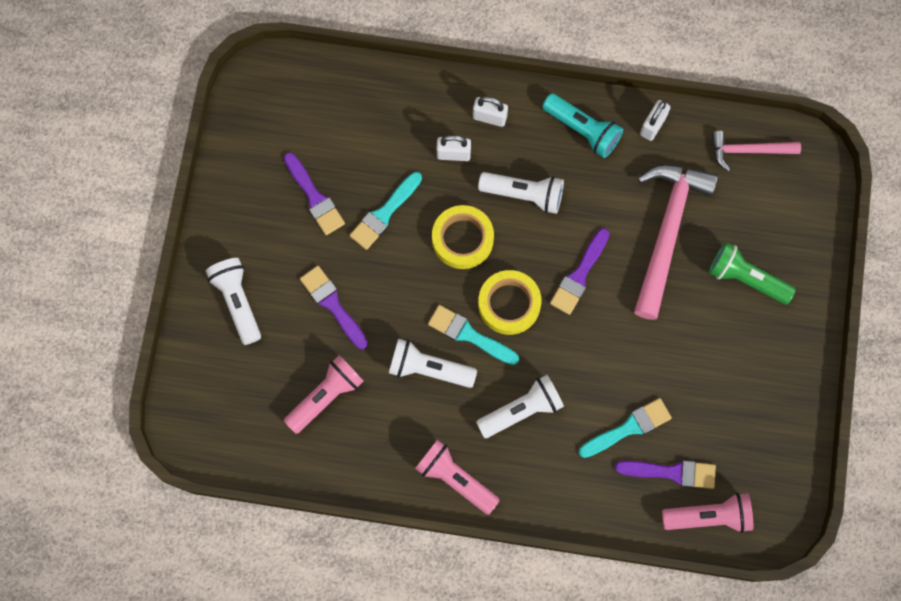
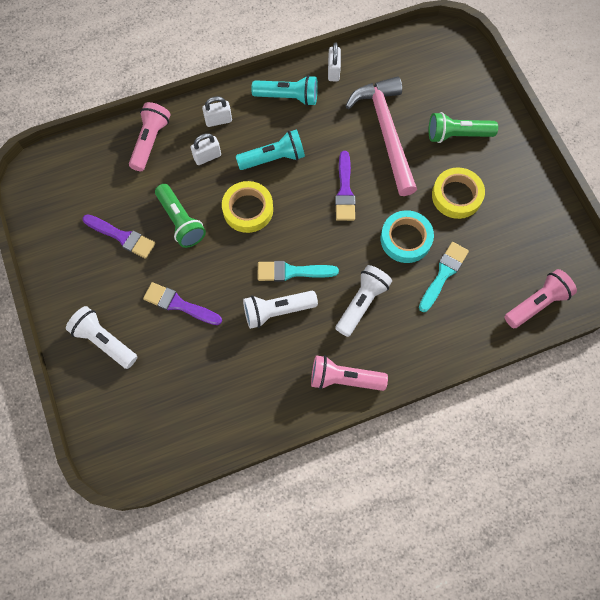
camera: 30 degrees left, 5 degrees down
(326, 396) = (212, 373): pink flashlight -> pink flashlight (150, 141)
(384, 213) = (180, 221): turquoise brush -> green flashlight
(509, 304) = (308, 235): yellow tape -> yellow tape (456, 196)
(524, 195) = (273, 158): white flashlight -> turquoise flashlight
(612, 366) = (406, 239): none -> turquoise tape
(671, 472) = (492, 288): purple brush -> none
(748, 150) = (406, 56): pink hammer -> none

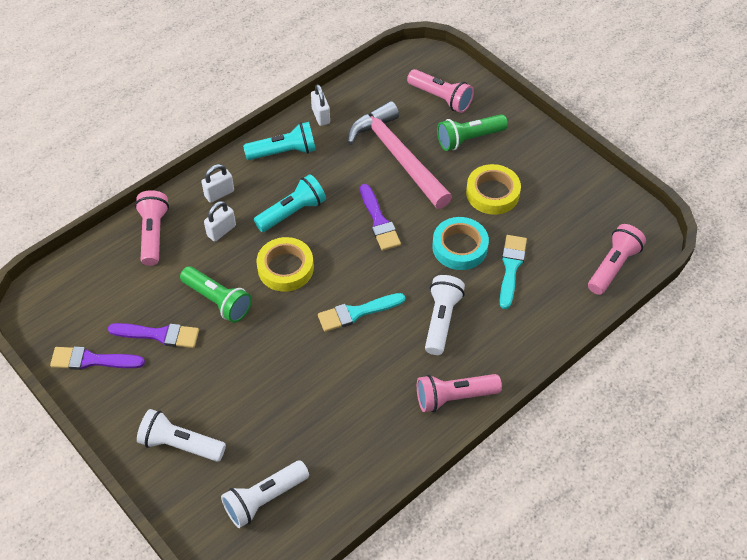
camera: 20 degrees left, 15 degrees down
(179, 304) = (249, 381): purple brush -> purple brush (92, 360)
(277, 311) = (357, 355): white flashlight -> white flashlight (264, 499)
(448, 85) = (441, 98): none -> pink flashlight

